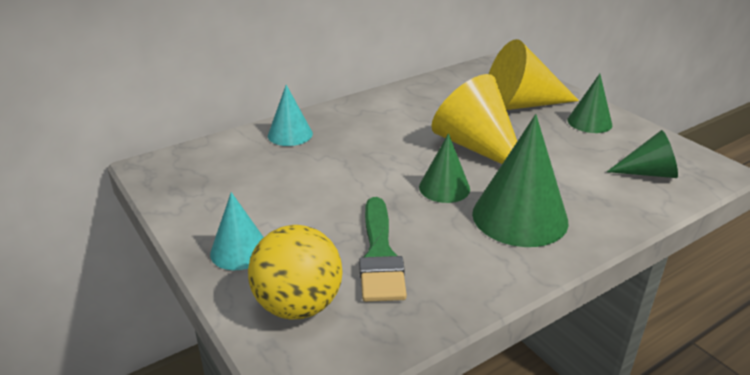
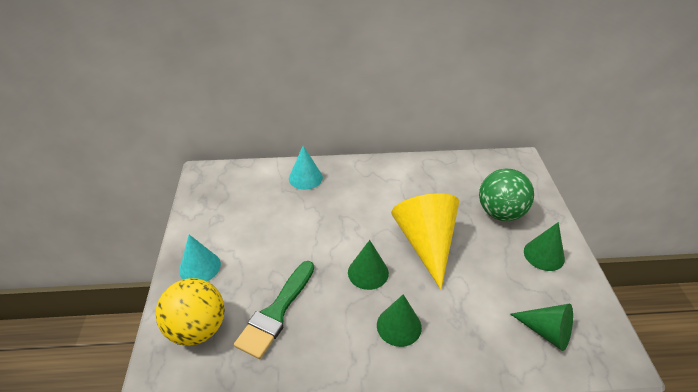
camera: 30 degrees right, 10 degrees up
(519, 217) = (399, 326): green cone -> green cone, size x0.58
(521, 104) = (500, 213): yellow cone -> green ball

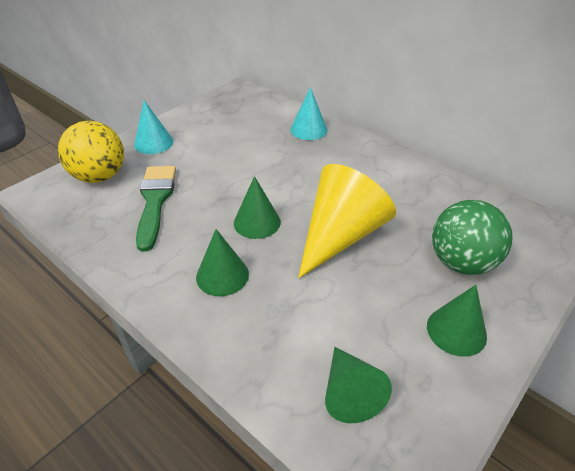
camera: 45 degrees right, 0 degrees up
(276, 312) = (155, 201): green brush -> green brush turned 105 degrees clockwise

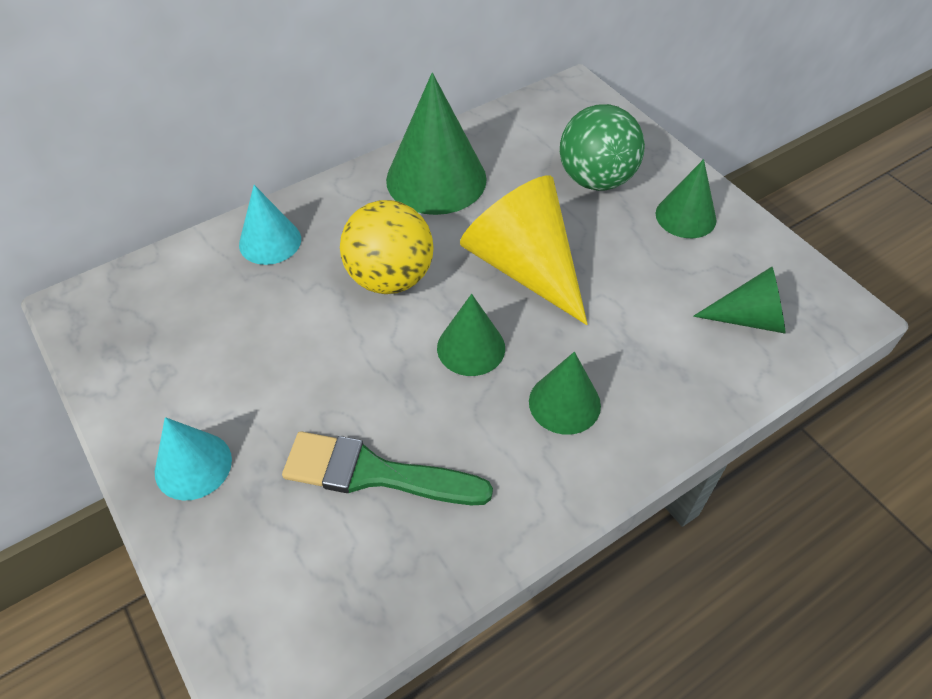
camera: 75 degrees left, 10 degrees up
(99, 176) = (264, 562): yellow ball -> yellow ball (390, 278)
(402, 179) = (436, 179): none -> green cone

